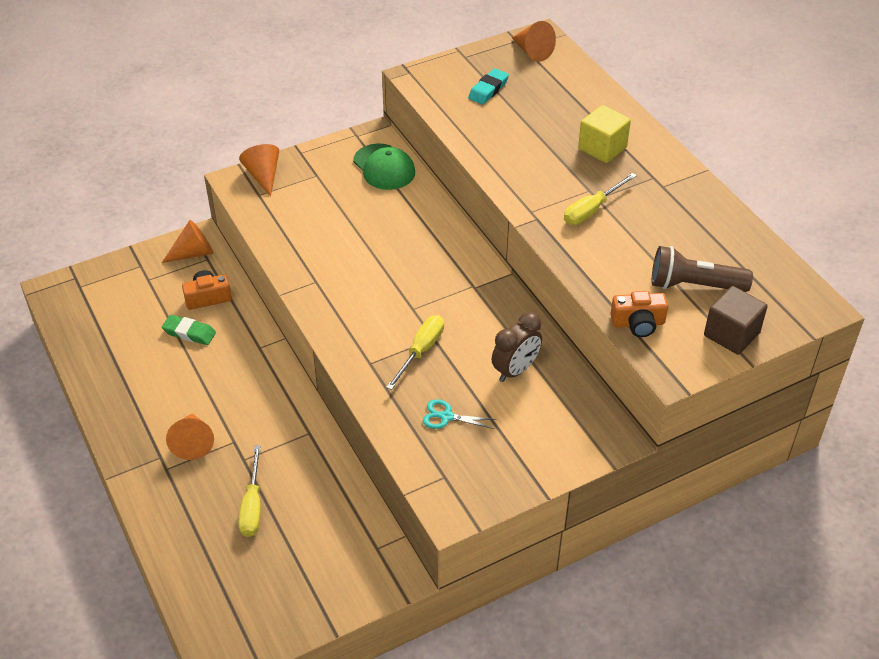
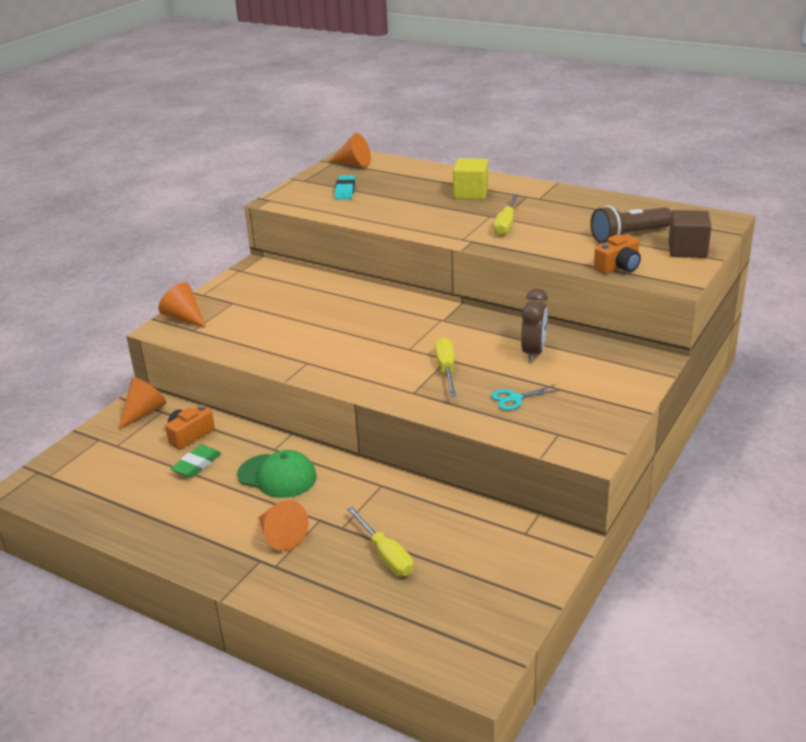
camera: 30 degrees left, 15 degrees down
(189, 333) = (196, 465): green eraser -> green eraser turned 45 degrees counterclockwise
(384, 167) = (286, 280): green cap -> green cap (277, 476)

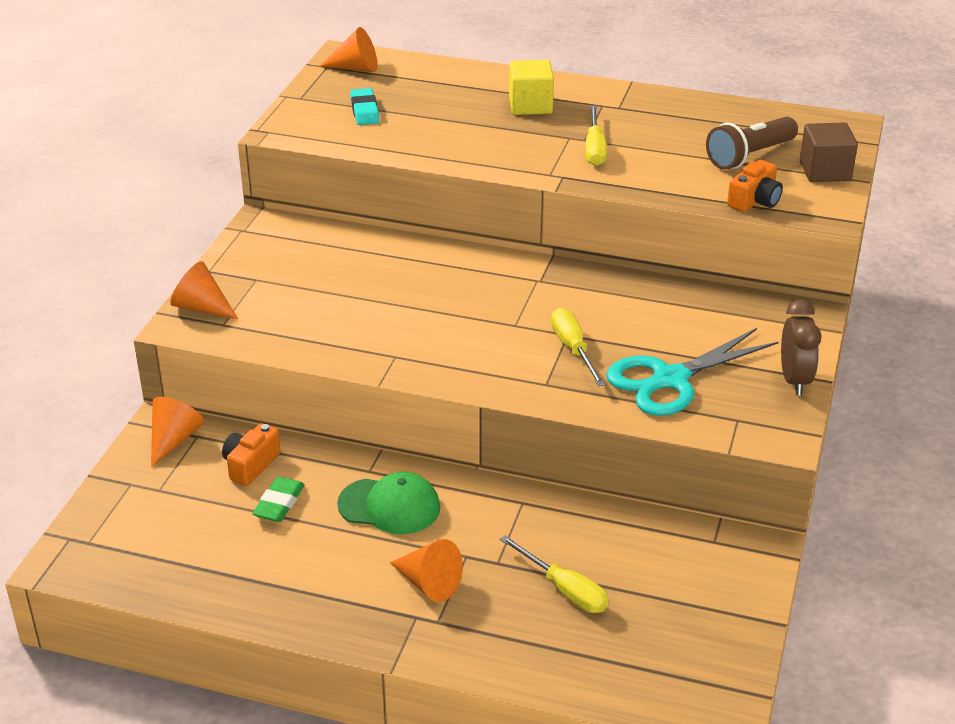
camera: 15 degrees left, 5 degrees up
(515, 399) = (670, 379): turquoise scissors -> turquoise scissors, size x2.19
(533, 352) = (668, 316): brown clock -> brown clock (794, 380)

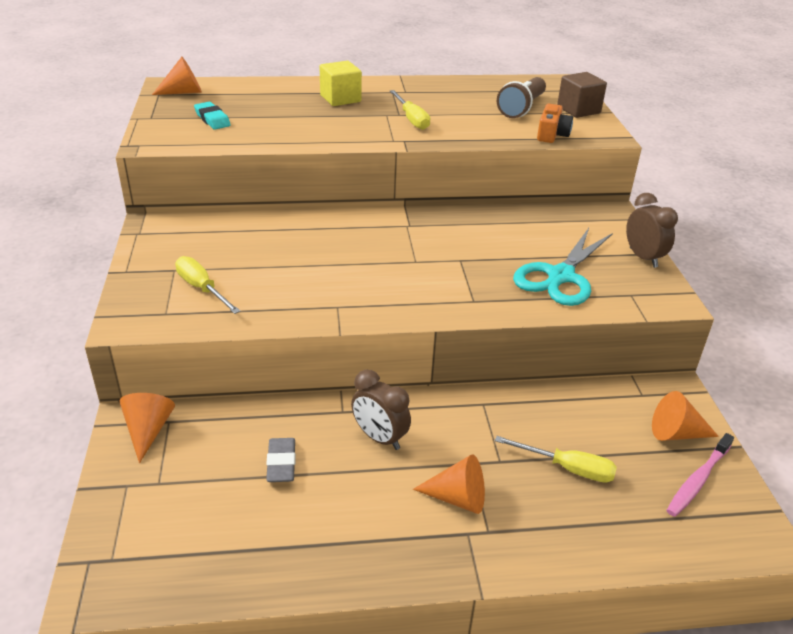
camera: 25 degrees left, 0 degrees up
(201, 307) = (137, 303): orange cone -> orange cone (676, 433)
(250, 465) = (234, 435): orange camera -> none
(279, 503) = (281, 463): green eraser -> grey eraser
(389, 506) = (379, 438): green cap -> brown clock
(573, 349) = (473, 270): yellow screwdriver -> yellow screwdriver (202, 288)
(701, 642) = (698, 480): none -> pink toothbrush

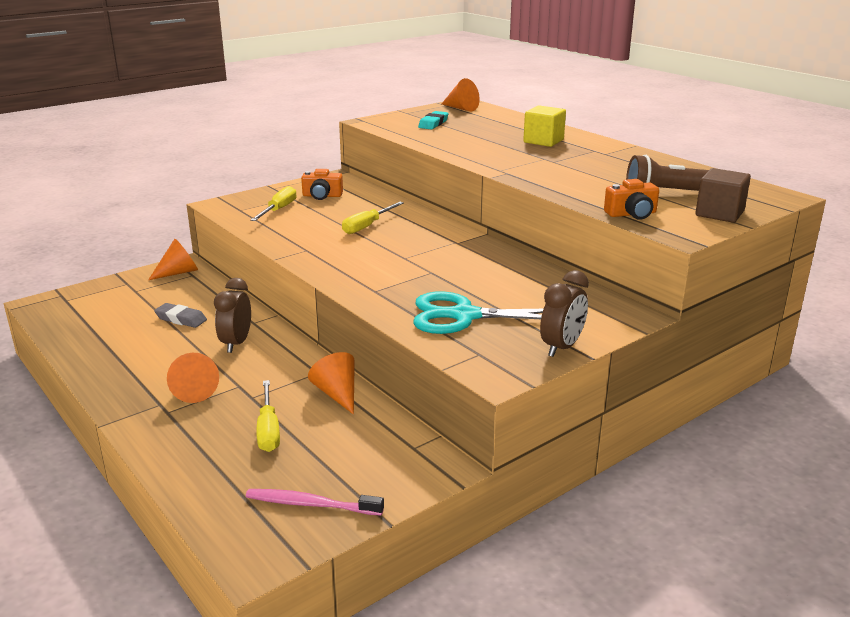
camera: 60 degrees right, 10 degrees down
(197, 250) = (322, 196): none -> orange camera
(281, 463) = (181, 319): grey eraser -> grey eraser turned 60 degrees clockwise
(411, 119) = (552, 166): yellow screwdriver -> yellow screwdriver (367, 226)
(676, 433) = (371, 479): orange cone -> orange cone (337, 394)

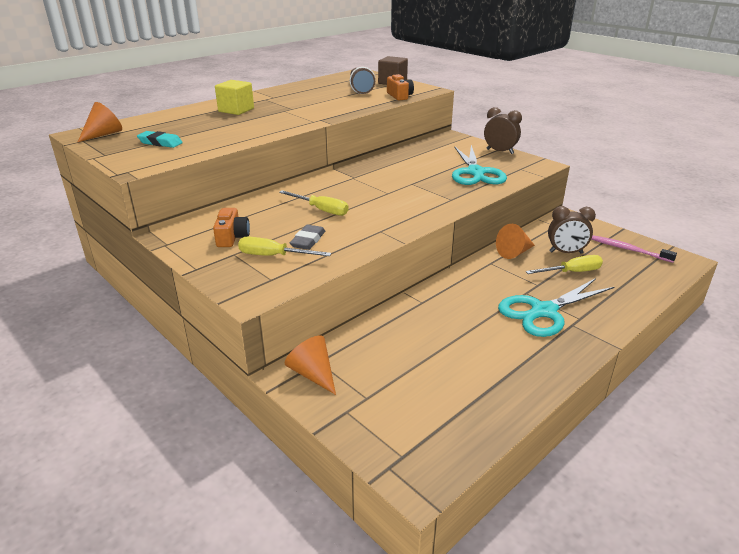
camera: 95 degrees left, 5 degrees up
(181, 319) = (427, 346): grey eraser -> grey eraser (308, 240)
(194, 390) = (544, 311): orange cone -> turquoise scissors
(236, 343) = (462, 304): brown clock -> brown clock (566, 252)
(311, 504) = (628, 250): pink toothbrush -> pink toothbrush turned 120 degrees clockwise

